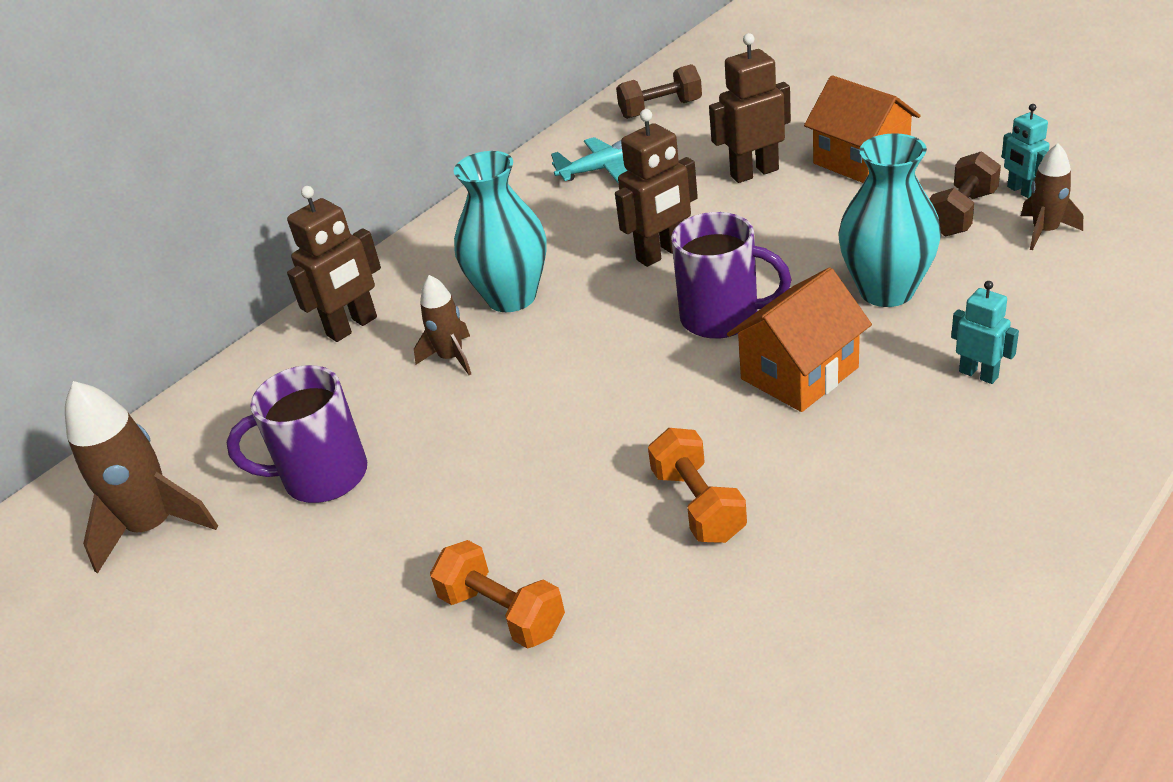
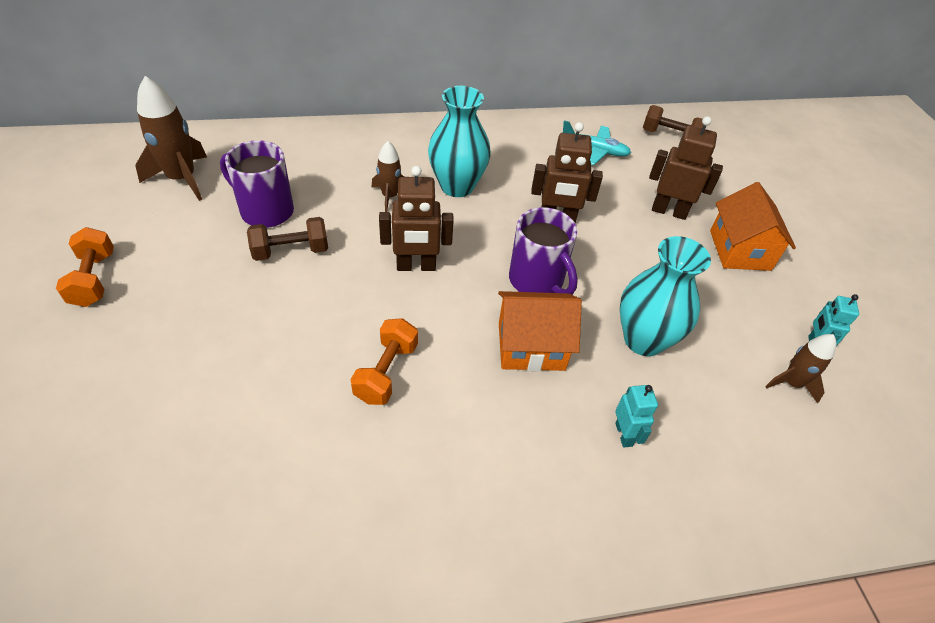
camera: 30 degrees right, 10 degrees up
(352, 327) = (372, 146): brown robot -> brown robot (416, 266)
(502, 613) = (238, 345): orange dumbbell -> orange dumbbell (94, 279)
(962, 214) = (754, 330): brown dumbbell -> brown dumbbell (291, 251)

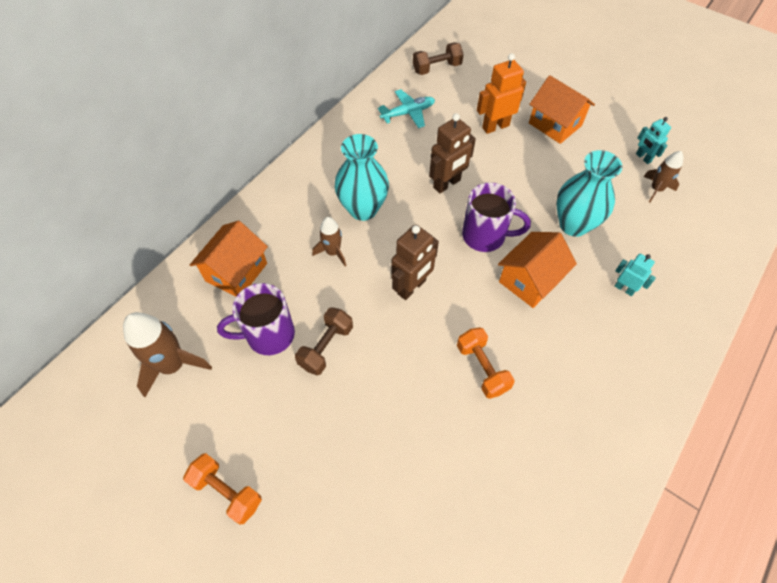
camera: 40 degrees left, 10 degrees up
(304, 157) = (236, 272): none -> orange house
(669, 211) = (495, 126): brown robot -> orange robot

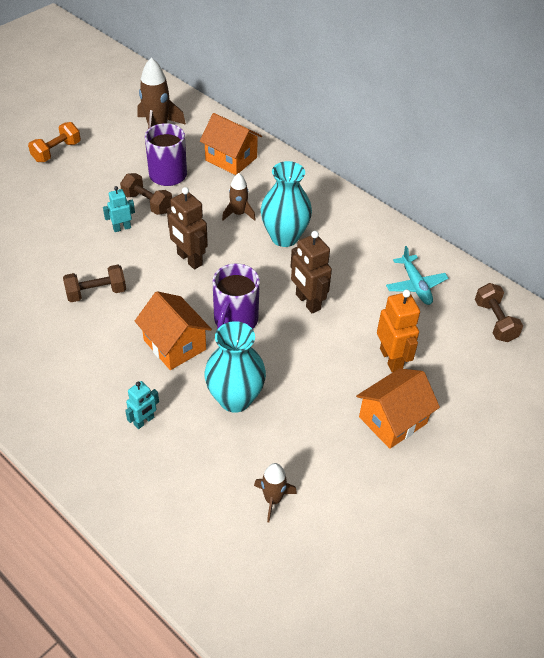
camera: 95 degrees right, 10 degrees down
(482, 368) = (96, 293): orange dumbbell -> brown dumbbell
(643, 158) = (327, 502): turquoise robot -> turquoise robot (122, 228)

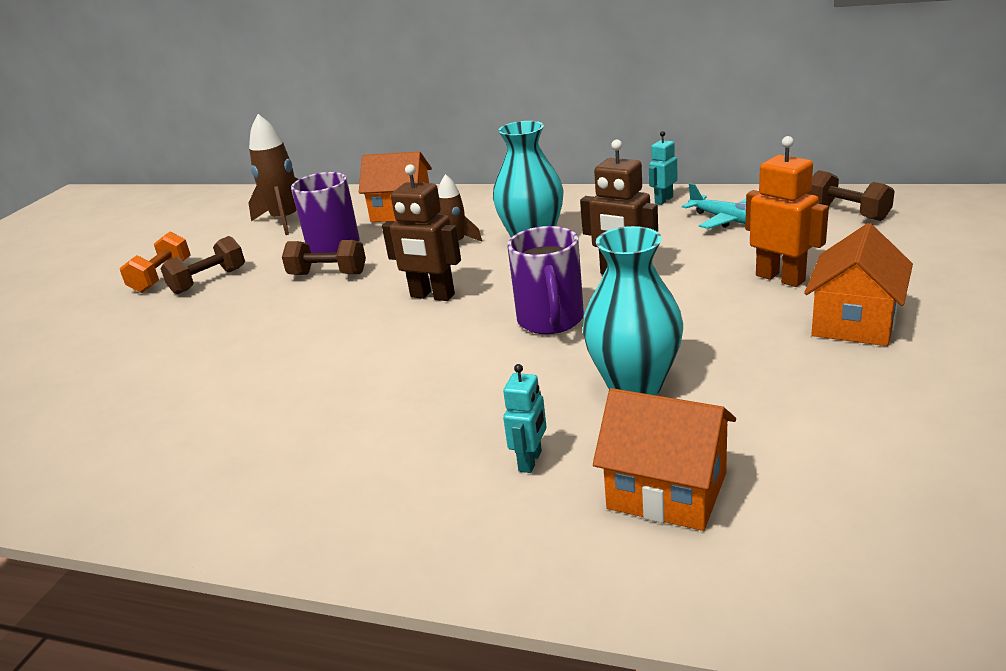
camera: 20 degrees left, 20 degrees down
(96, 293) = (329, 368): brown dumbbell -> brown dumbbell (208, 281)
(122, 228) = (312, 303): turquoise robot -> turquoise robot (663, 200)
(174, 345) = (493, 371): orange house -> orange house (666, 491)
(273, 499) = (813, 458): brown rocket -> none

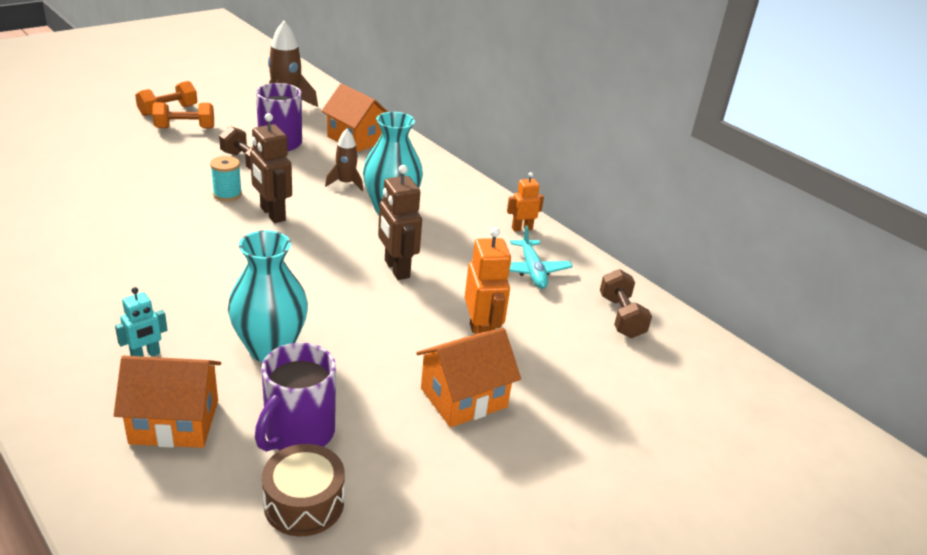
camera: 25 degrees right, 5 degrees up
(208, 281) = (185, 128): brown dumbbell -> orange dumbbell
(357, 305) = (227, 194): none -> turquoise spool
(551, 321) = (302, 275): purple mug -> purple mug (298, 434)
(663, 200) = (522, 228): turquoise robot -> orange robot
(666, 491) = (174, 422): orange house -> orange house turned 60 degrees counterclockwise
(899, 469) = (304, 503): none -> brown drum

